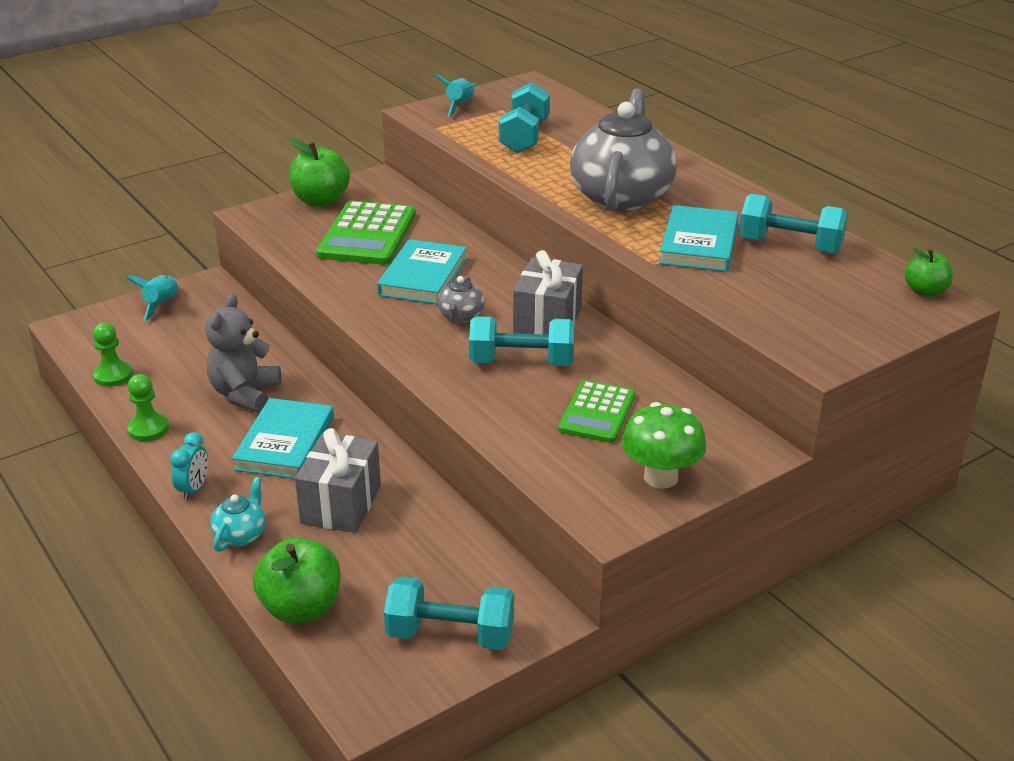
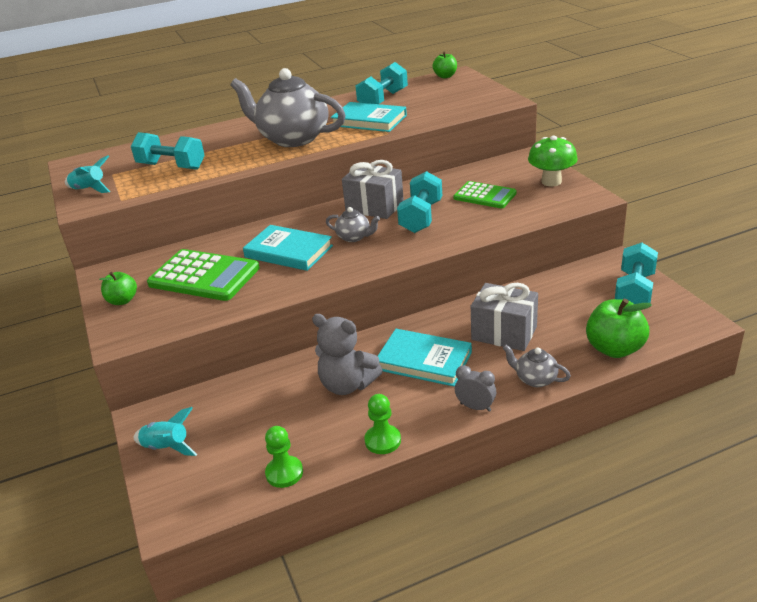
camera: 75 degrees left, 0 degrees up
(194, 489) = (475, 407): turquoise clock -> grey clock
(241, 535) = (535, 379): turquoise teapot -> grey teapot
(321, 201) = (122, 300): green apple -> green apple, size x0.61

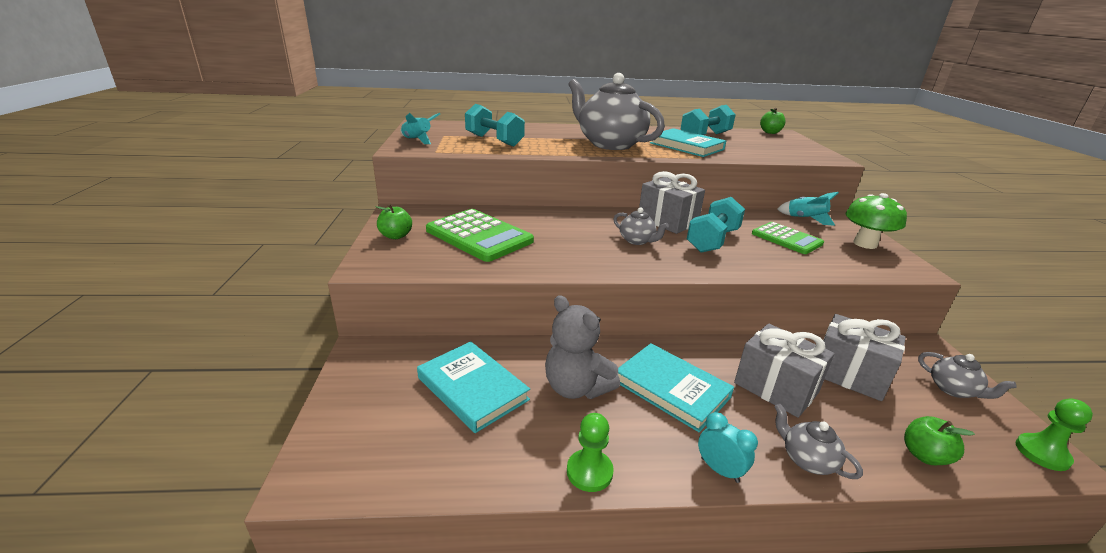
camera: 15 degrees right, 5 degrees down
(167, 447) = (361, 391): turquoise rocket -> turquoise rocket (805, 219)
(284, 473) = (459, 469): green pawn -> green pawn (1042, 453)
(288, 251) = (568, 236): turquoise book -> turquoise book (472, 389)
(475, 407) = (719, 470): grey clock -> turquoise clock
(558, 304) = (849, 374): none -> grey gift
(614, 349) = (924, 455): green apple -> green apple, size x0.61
(634, 291) = (953, 390): turquoise dumbbell -> grey teapot

